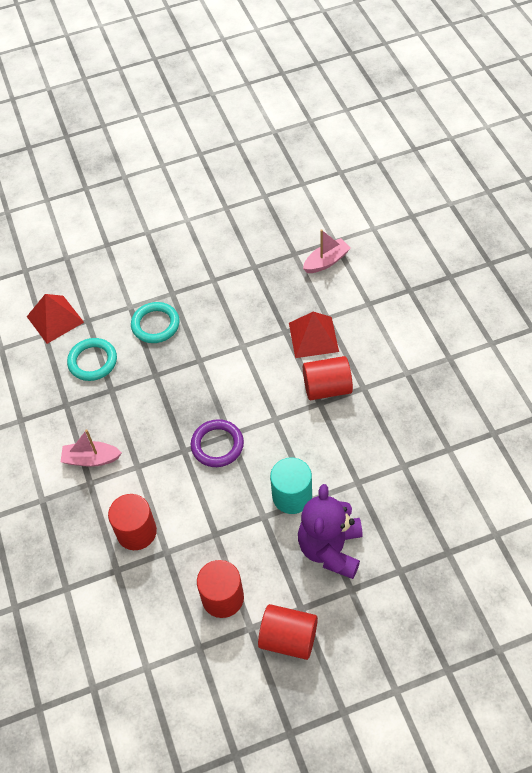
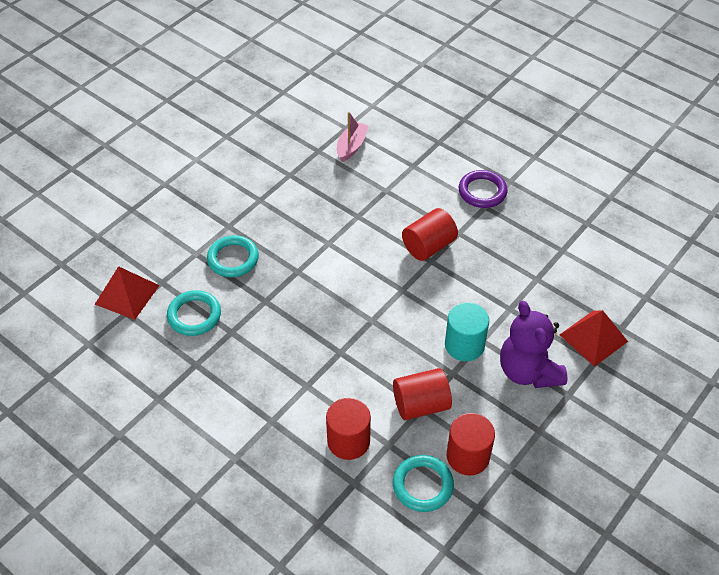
camera: 35 degrees left, 5 degrees down
(91, 459) = (257, 400): pink boat -> none
(168, 602) = (422, 485): none -> turquoise ring
(217, 445) = (367, 334): purple ring -> purple ring (482, 191)
(288, 638) = (548, 459): red cylinder -> red cylinder (421, 405)
(313, 337) = (386, 210): red pyramid -> red pyramid (593, 338)

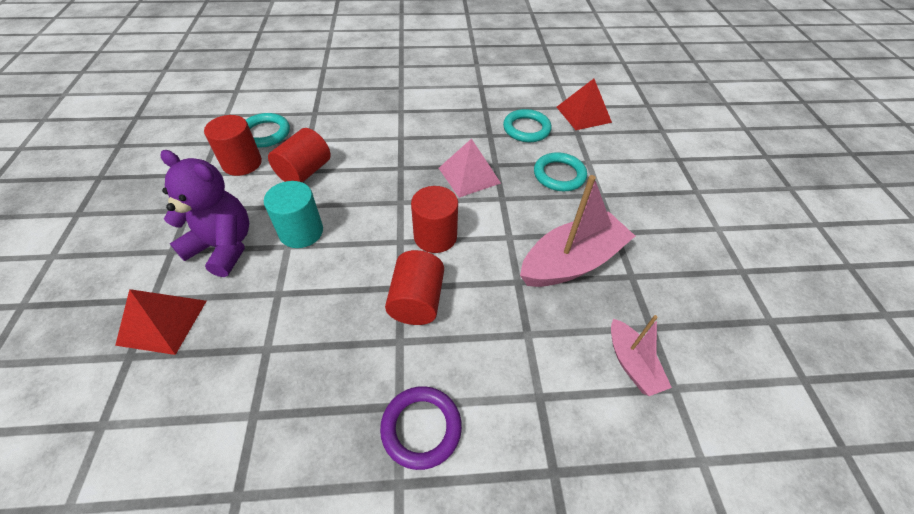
camera: 135 degrees right, 0 degrees up
(297, 306) = (469, 175): none -> pink pyramid
(312, 203) = (572, 262): none -> pink boat
(348, 441) = (339, 127): red cylinder -> red cylinder (435, 236)

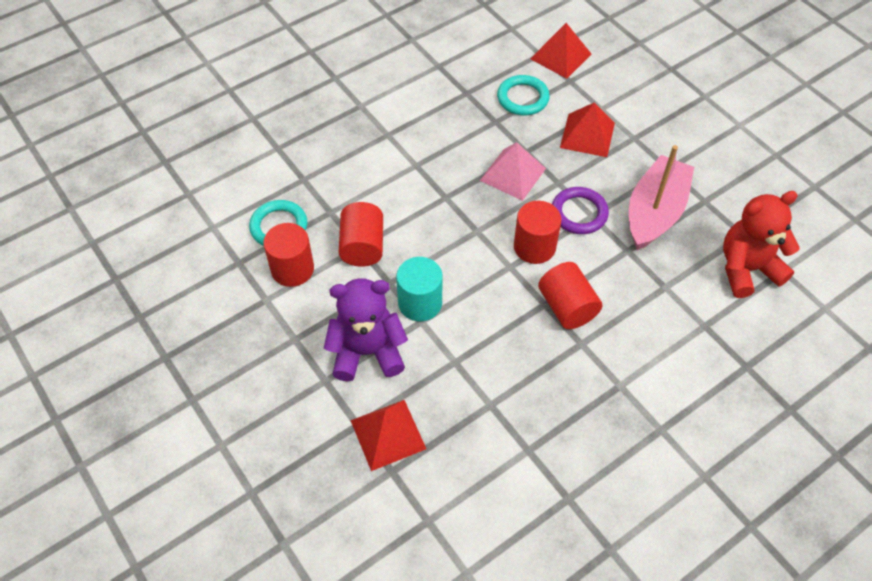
camera: 30 degrees left, 5 degrees up
(421, 428) = (646, 390): purple ring -> purple ring (579, 213)
(559, 175) = (587, 135): turquoise ring -> red pyramid
(632, 364) = (747, 269): pink boat -> red teddy bear

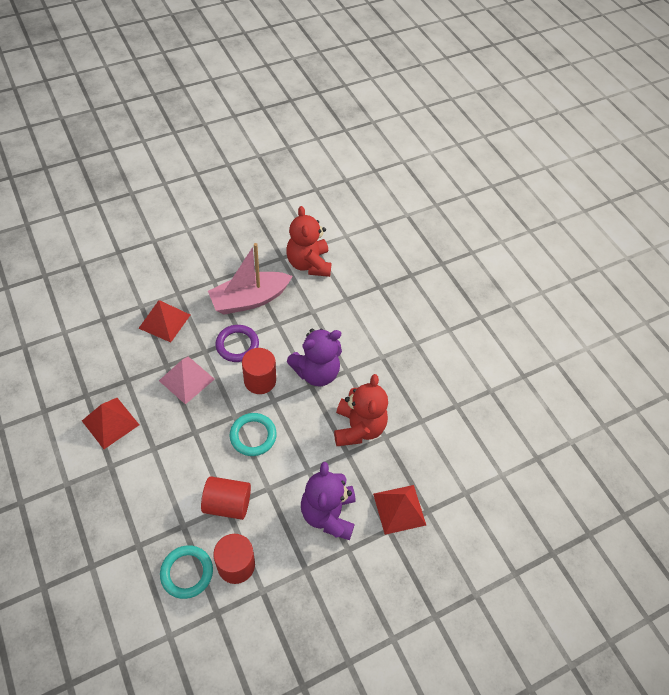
camera: 85 degrees left, 0 degrees up
(420, 303) = (292, 468): turquoise cylinder -> none
(496, 370) = (358, 428): none -> red teddy bear
(522, 98) = (109, 355): turquoise ring -> turquoise ring (253, 436)
(561, 56) = (73, 318): red pyramid -> red pyramid (110, 422)
(567, 307) = (316, 372): red cylinder -> purple teddy bear
(655, 212) = (249, 299): pink boat -> pink boat turned 60 degrees counterclockwise

